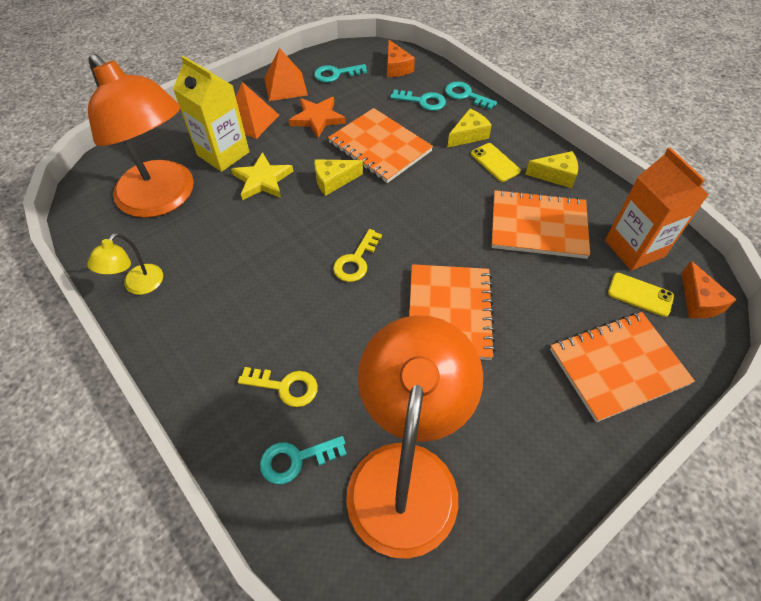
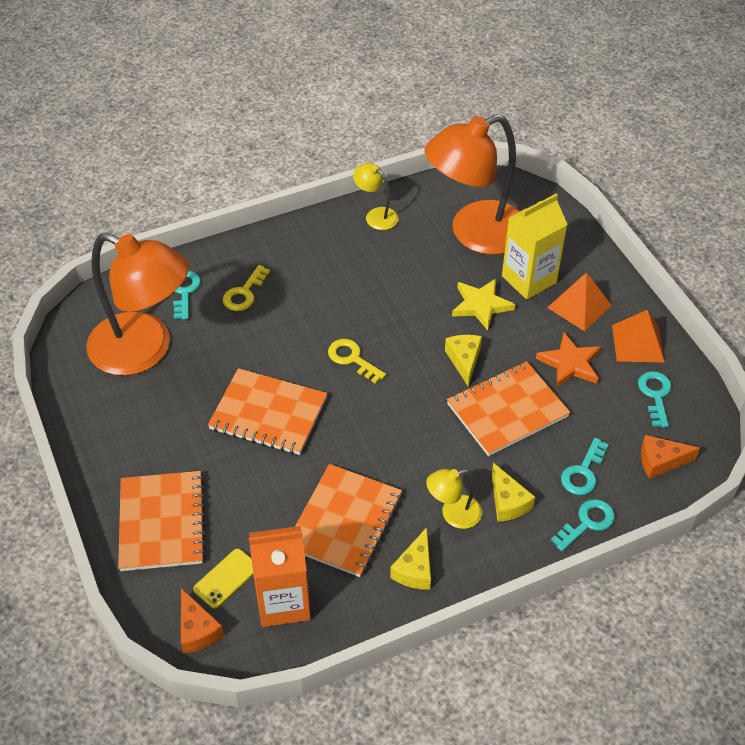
camera: 105 degrees right, 5 degrees down
(495, 162) = (453, 514): yellow phone -> yellow lamp
(699, 301) = (197, 630): orange cheese -> orange cheese turned 120 degrees counterclockwise

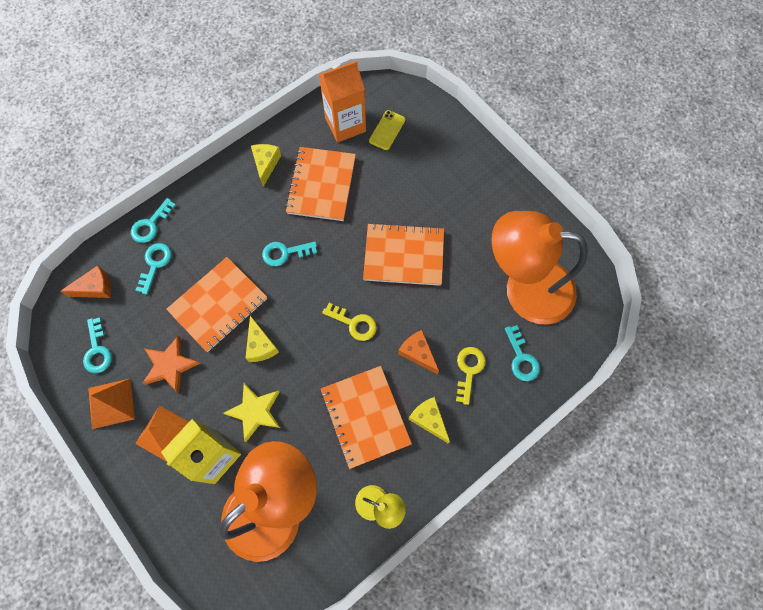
camera: 165 degrees right, 20 degrees up
(162, 522) = (444, 155): orange notebook -> orange notebook (365, 417)
(197, 630) = (392, 97): orange cheese -> orange cheese (418, 353)
(414, 449) = (285, 253): none -> turquoise key
(453, 514) = (247, 208): yellow lamp -> none
(507, 502) = (209, 227): yellow cheese -> yellow cheese (429, 419)

